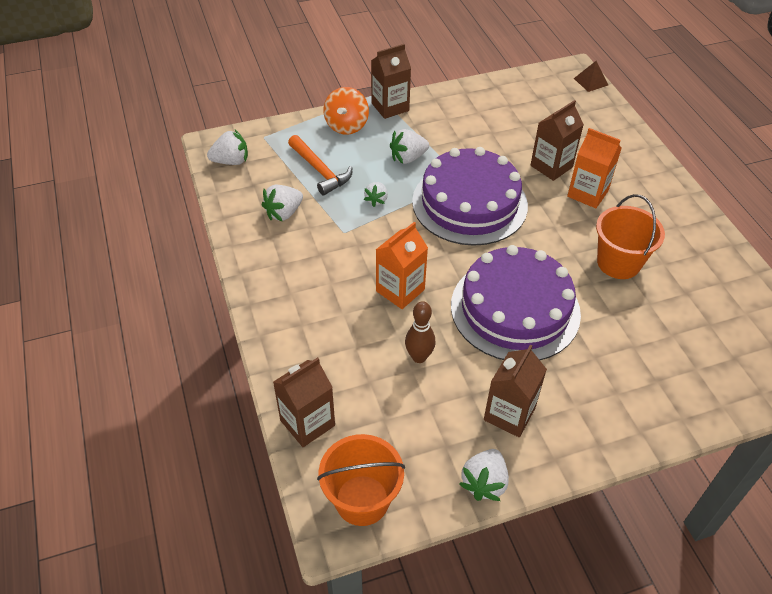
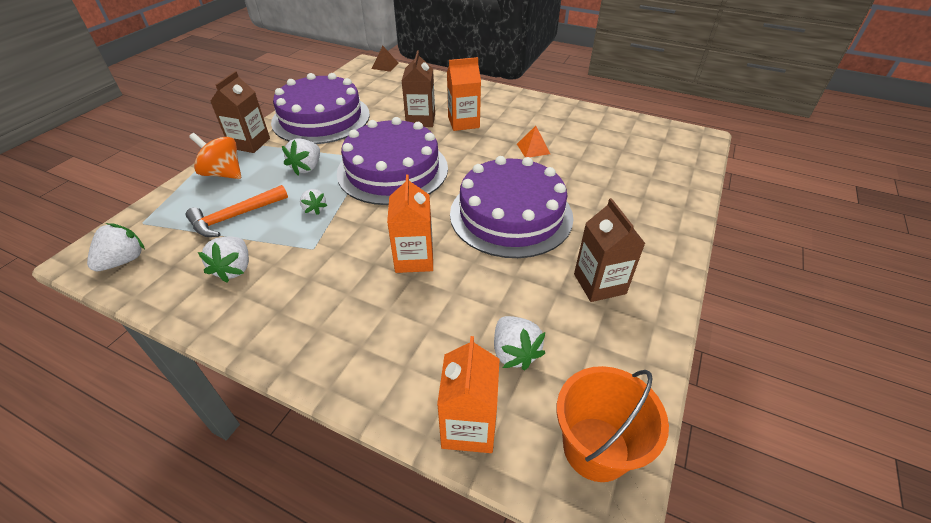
camera: 45 degrees left, 5 degrees down
(307, 423) = (469, 426): brown carton -> orange carton
(320, 171) = (235, 217): orange hammer -> orange hammer turned 135 degrees clockwise
(346, 126) = (223, 173): orange spinning top -> orange spinning top turned 150 degrees clockwise
(419, 357) = (489, 295): brown bowling pin -> none
(468, 113) = (321, 118): none -> purple cake
(484, 483) = (651, 345): white strawberry -> white strawberry (514, 352)
(618, 263) = (533, 148): orange bucket -> orange pyramid

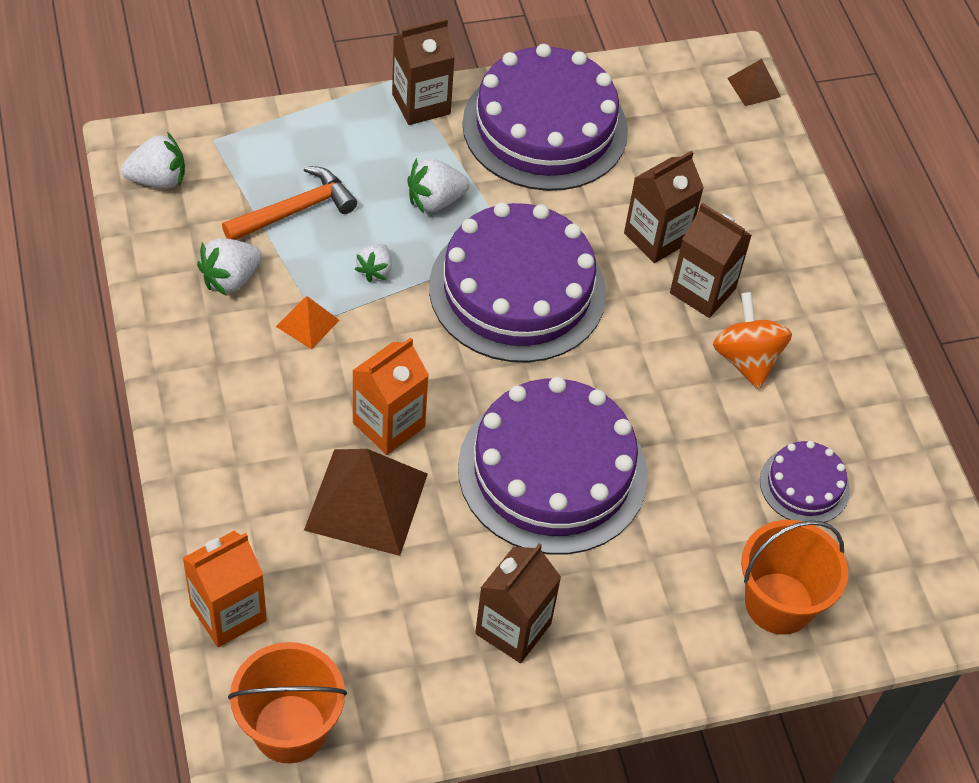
camera: 45 degrees right, 10 degrees up
(223, 173) = (347, 132): orange spinning top -> orange spinning top (746, 359)
(235, 217) = (295, 210): orange hammer -> orange hammer turned 135 degrees clockwise
(454, 298) = (366, 501): none -> brown pyramid
(463, 122) = (702, 291): orange carton -> brown carton
(514, 352) = (342, 600): white strawberry -> none
(533, 148) = (722, 412): orange pyramid -> orange pyramid (307, 323)
(595, 147) = (804, 485): none -> purple cake
(656, 185) = (779, 603): none -> orange bucket

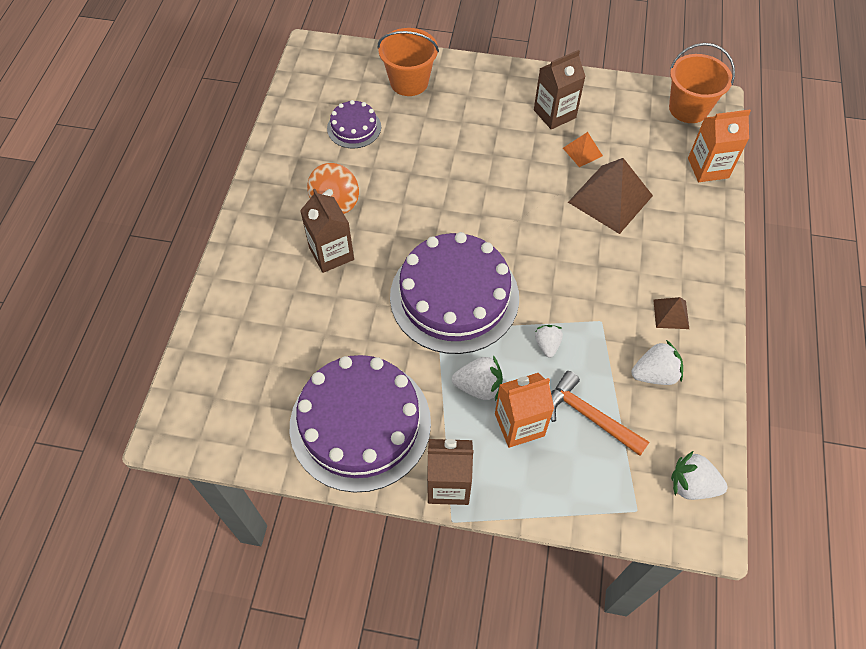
camera: 150 degrees left, 5 degrees up
(295, 210) = (589, 416): orange hammer -> orange hammer turned 45 degrees clockwise
(307, 323) = (609, 321): orange pyramid -> orange pyramid (582, 152)
(375, 270) = (547, 345): white strawberry -> white strawberry turned 45 degrees counterclockwise
(388, 424) = (579, 237): orange carton -> orange carton (519, 424)
(552, 471) = (492, 180): purple cake -> none
(656, 238) = (336, 301): brown carton -> none
(754, 87) = (172, 401): brown pyramid -> brown pyramid (671, 314)

